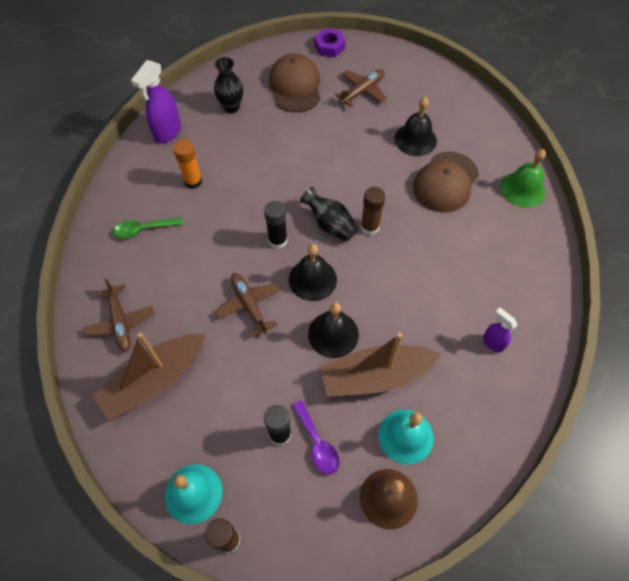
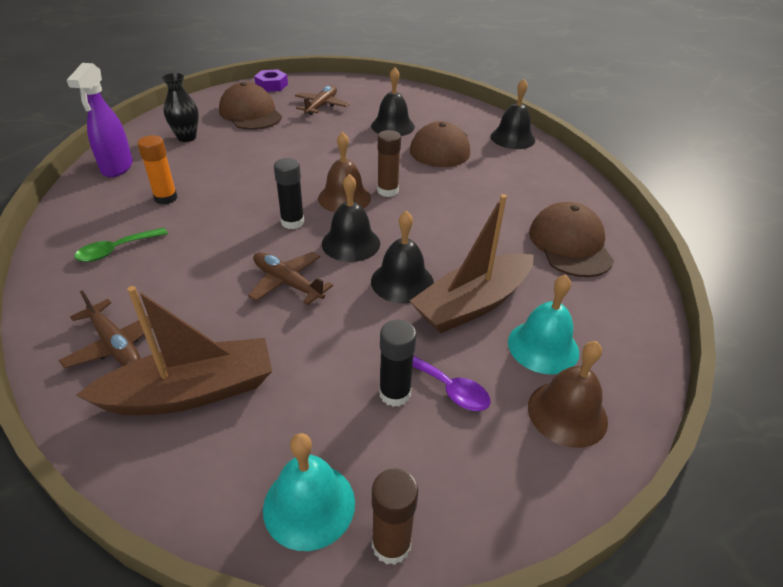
camera: 25 degrees left, 20 degrees down
(154, 381) = (191, 392): brown boat -> brown boat turned 135 degrees counterclockwise
(330, 224) = (344, 198): black vase -> brown bell
(492, 343) = (570, 244): purple spray bottle -> brown cap
(522, 189) = (512, 138): green bell -> black bell

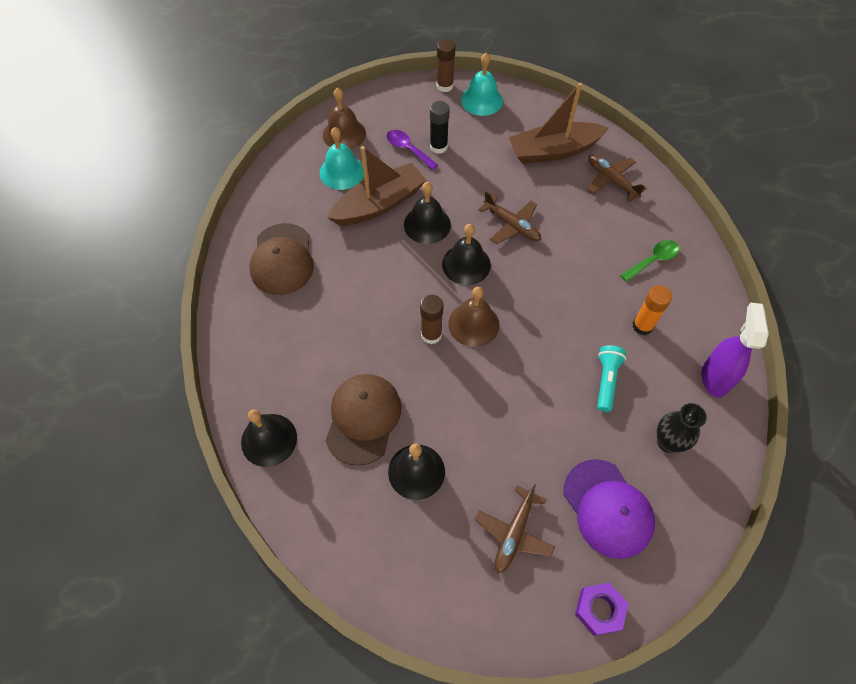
camera: 175 degrees left, 20 degrees up
(222, 166) = (606, 380): none -> turquoise flashlight
(250, 113) = (607, 508): brown cap -> purple cap
(292, 222) = (518, 290): black glue stick -> none

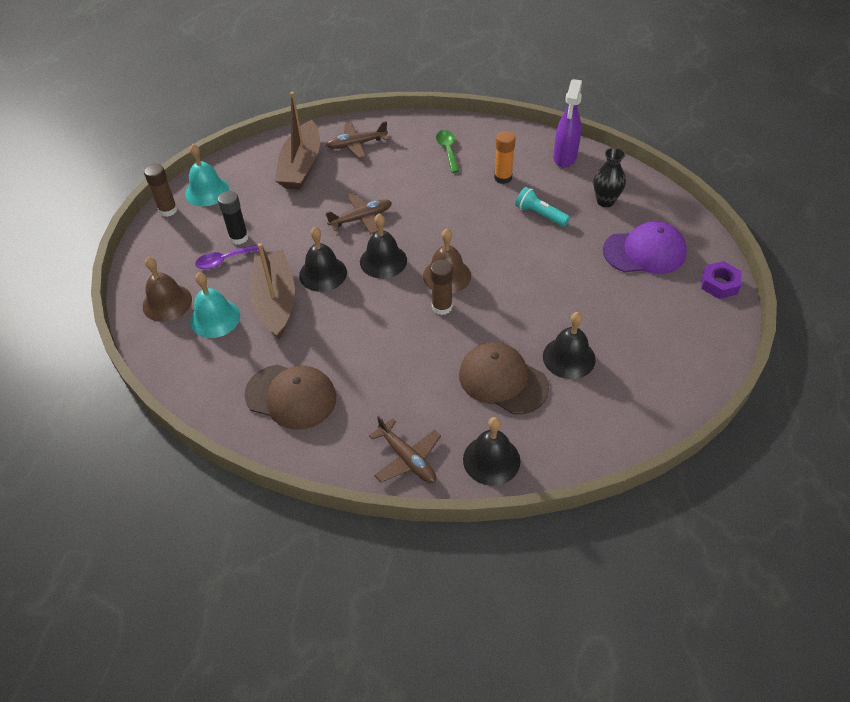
camera: 65 degrees left, 10 degrees down
(514, 533) = (645, 312): brown plane -> brown plane (407, 458)
(714, 377) = (565, 158): purple spray bottle -> purple spray bottle turned 105 degrees counterclockwise

